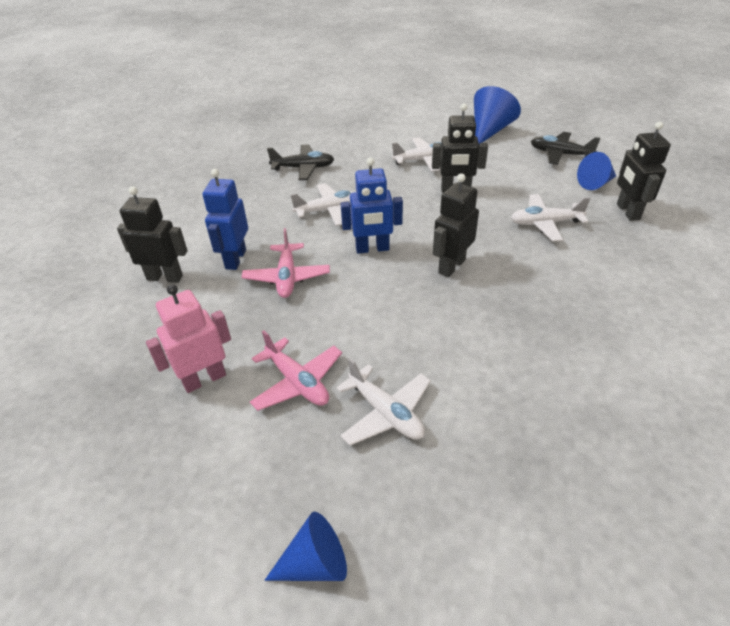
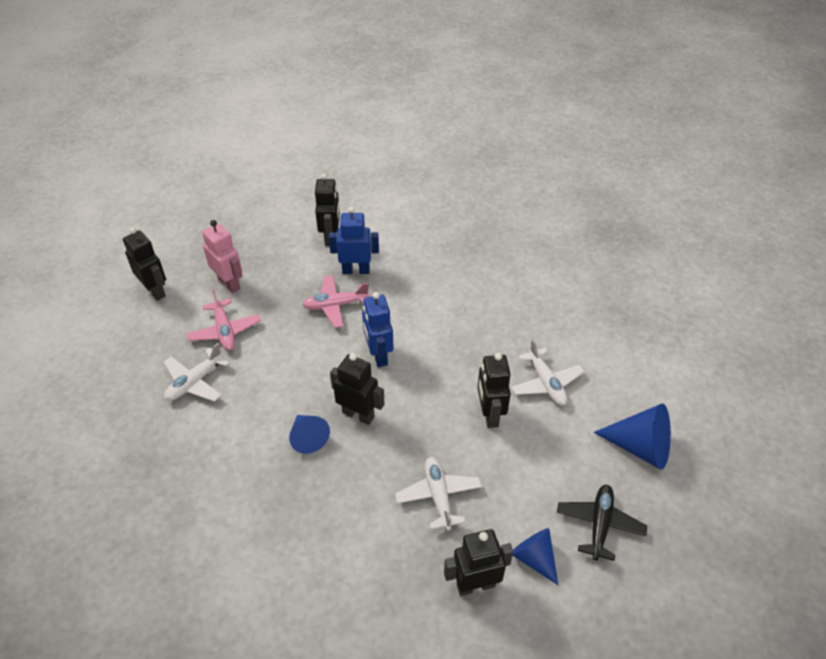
camera: 80 degrees right, 5 degrees up
(177, 478) = (155, 291): none -> black robot
(297, 382) = (224, 331): pink plane -> pink plane turned 60 degrees counterclockwise
(303, 168) = (505, 287): black plane -> none
(315, 563) = (95, 361): blue cone -> blue cone (308, 438)
(329, 210) = (434, 317): white plane -> none

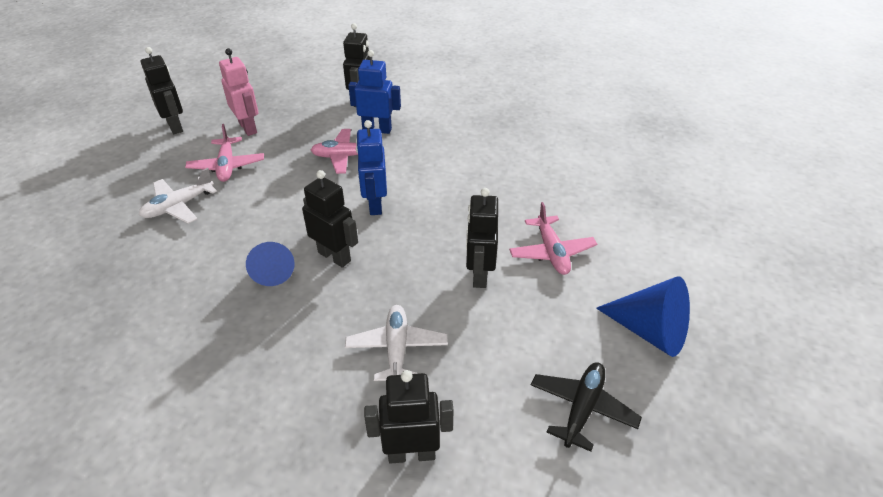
camera: 10 degrees right, 5 degrees down
(534, 558) = (492, 434): blue cone -> none
(546, 383) = (551, 252): white plane -> pink plane

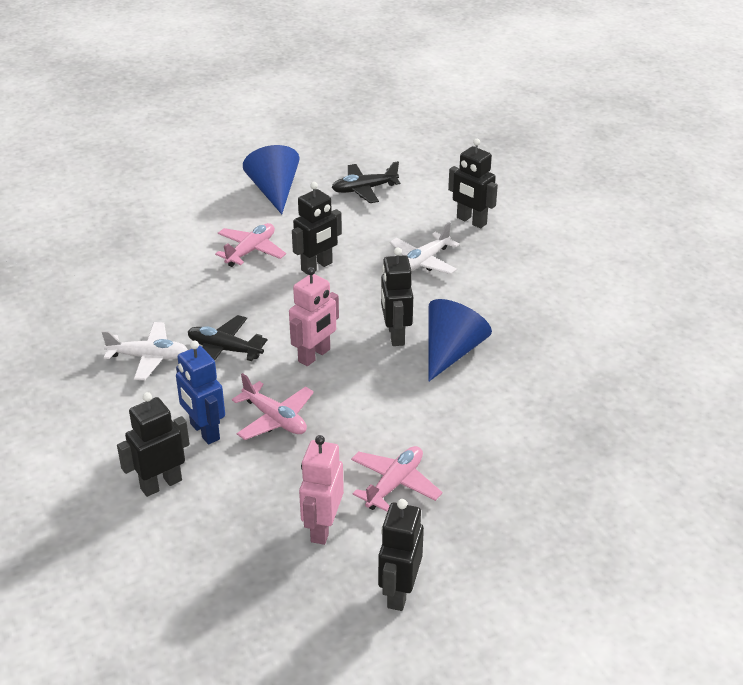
camera: 135 degrees left, 5 degrees down
(178, 206) = (479, 462): white plane -> white plane (148, 357)
(273, 271) = (451, 352): blue cone -> blue cone, size x1.53
(375, 205) = (314, 356): blue robot -> pink robot
(439, 173) = (224, 349): none -> black plane

